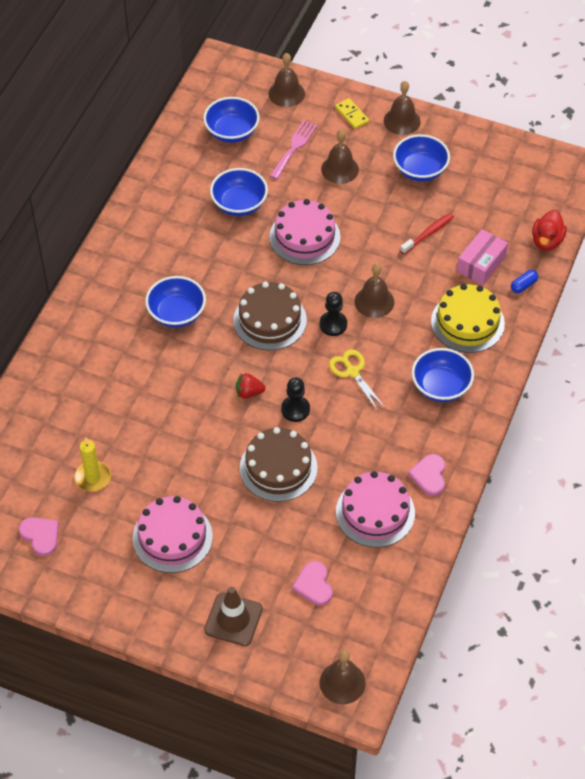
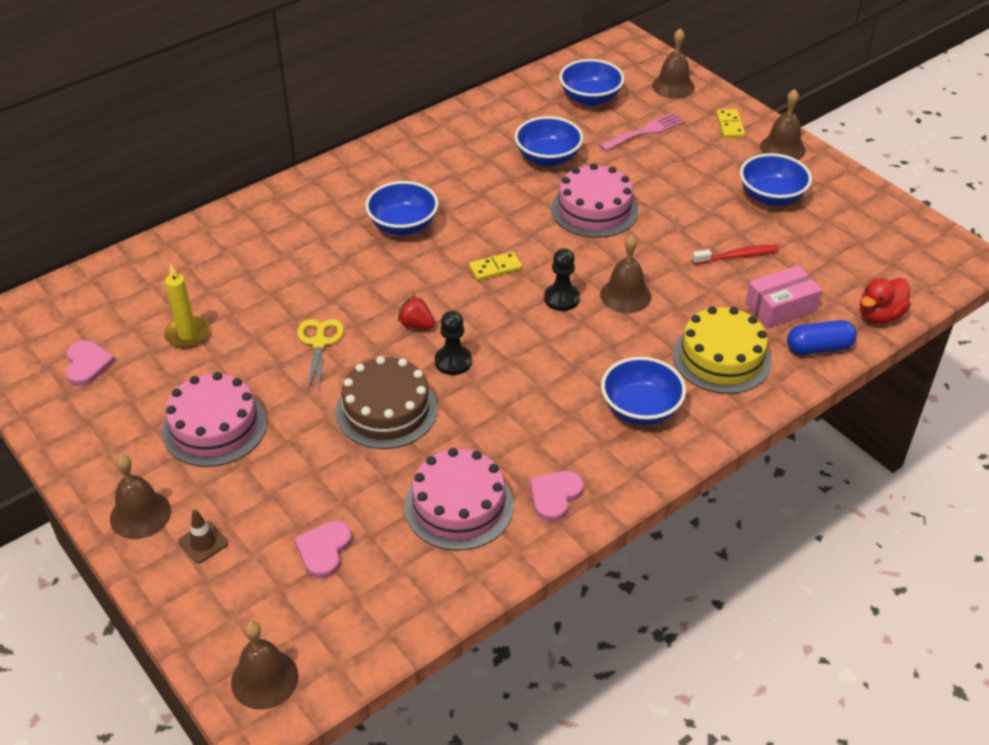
camera: 30 degrees right, 10 degrees down
(233, 619) = (203, 542): brown traffic cone -> brown traffic cone, size x0.58
(270, 320) = (495, 268): brown cake -> yellow domino
(340, 169) = (680, 165): brown bell -> brown bell (140, 514)
(352, 372) = (547, 352): yellow scissors -> yellow scissors (319, 343)
(523, 285) = (819, 348): blue capsule -> blue capsule, size x1.59

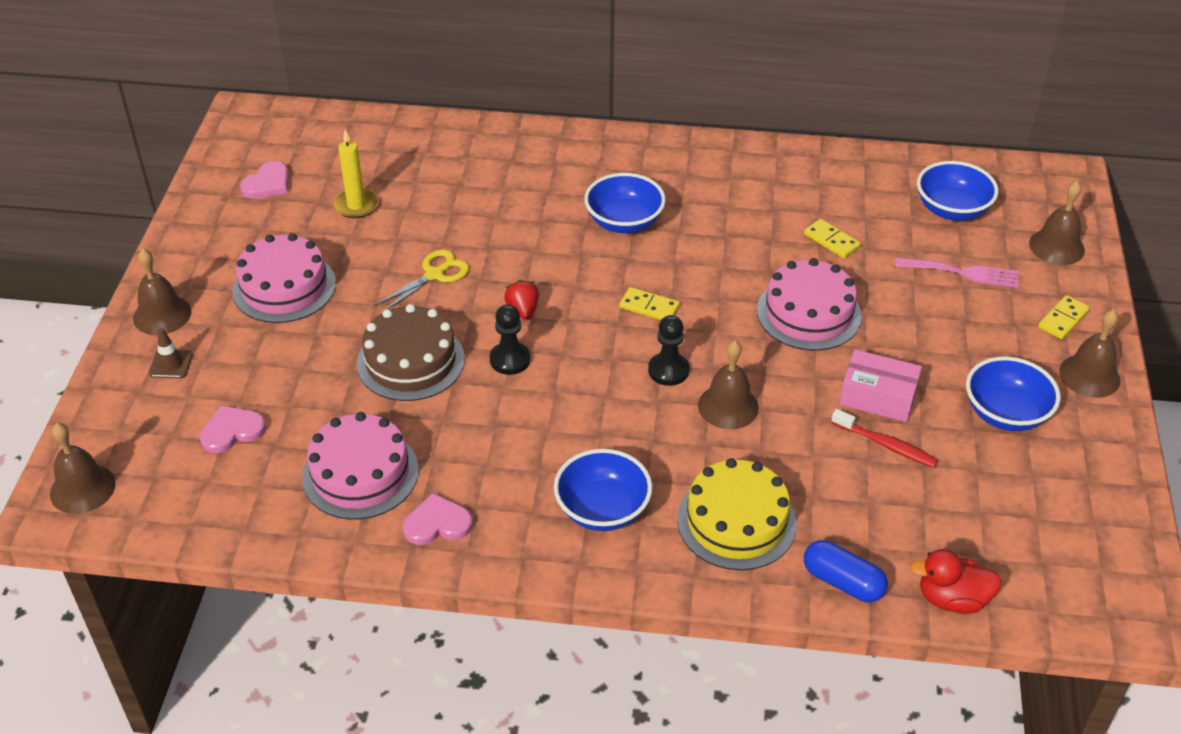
camera: 45 degrees right, 0 degrees up
(548, 158) = (831, 241): blue bowl -> yellow domino
(780, 307) = (860, 519): pink box -> pink box (878, 397)

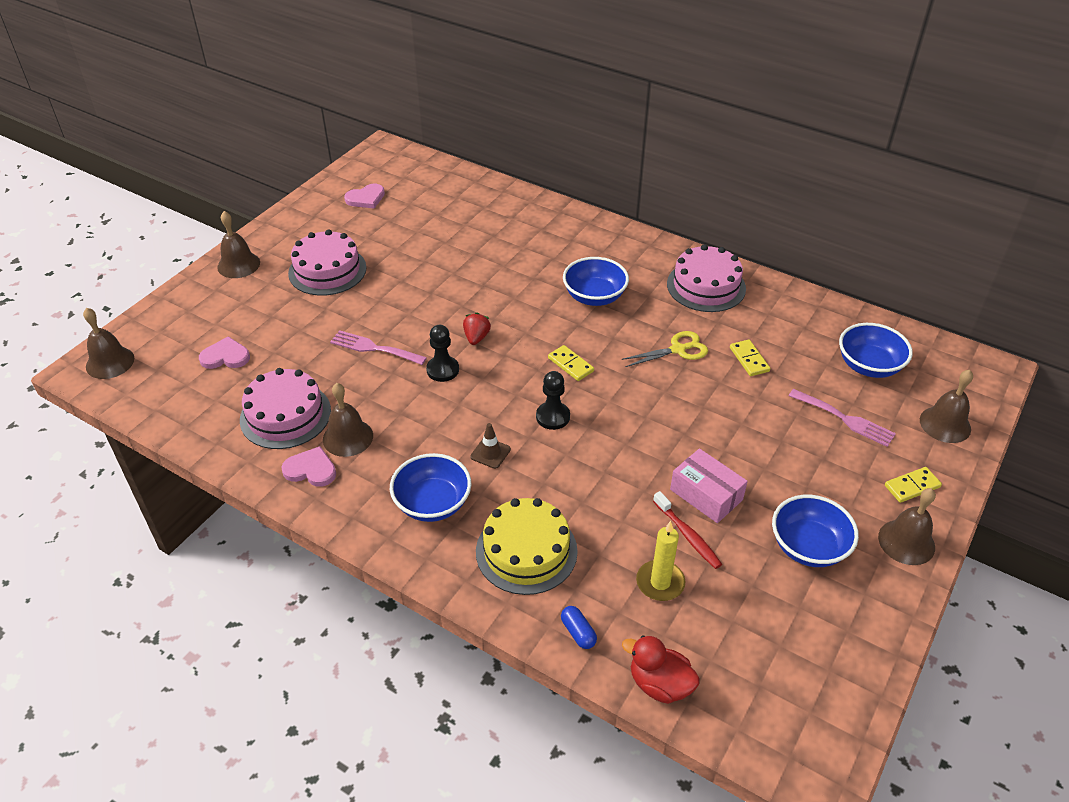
camera: 25 degrees right, 0 degrees up
(171, 364) = (220, 299): brown traffic cone -> brown traffic cone (490, 453)
(356, 205) = (413, 229): yellow candle -> yellow candle (660, 582)
(410, 361) = (374, 348): brown cake -> pink fork
(434, 275) = (432, 293): yellow scissors -> yellow scissors (678, 349)
(728, 406) = (580, 460): brown bell -> brown bell (348, 437)
(809, 313) = (693, 409): pink cake -> pink cake (706, 286)
(843, 582) = (578, 632): blue capsule -> blue capsule, size x0.63

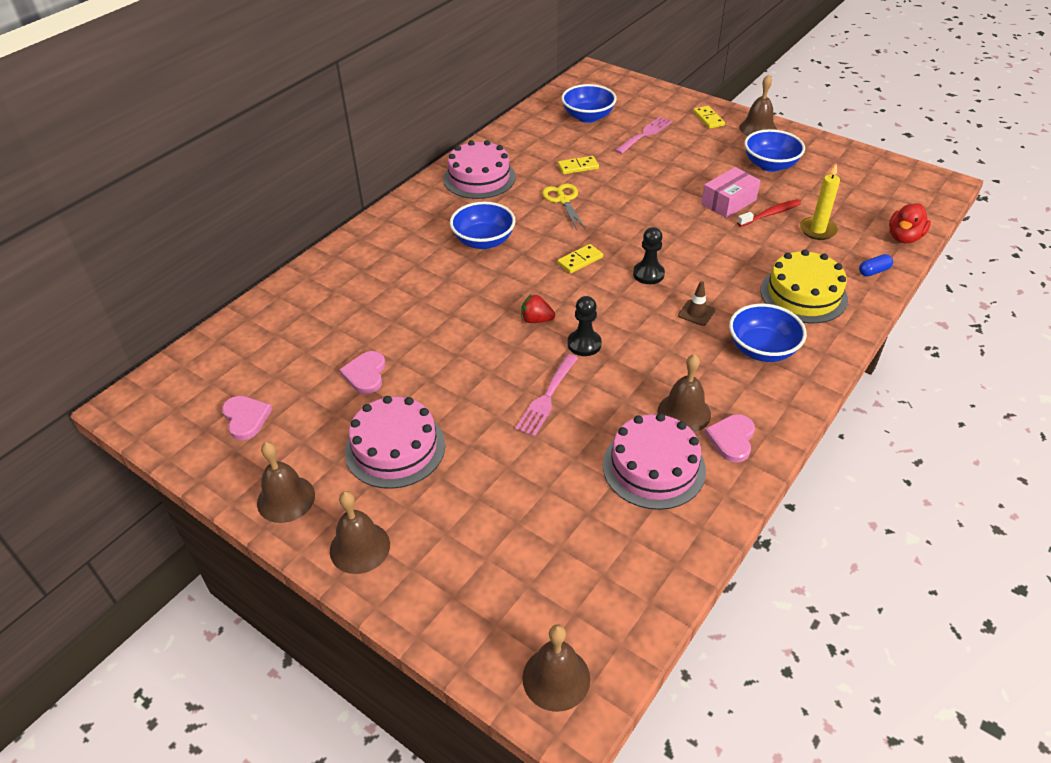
camera: 85 degrees left, 0 degrees up
(225, 356) = (552, 538): pink heart -> pink heart (365, 374)
(945, 424) = (648, 98): brown bell -> brown bell (286, 499)

